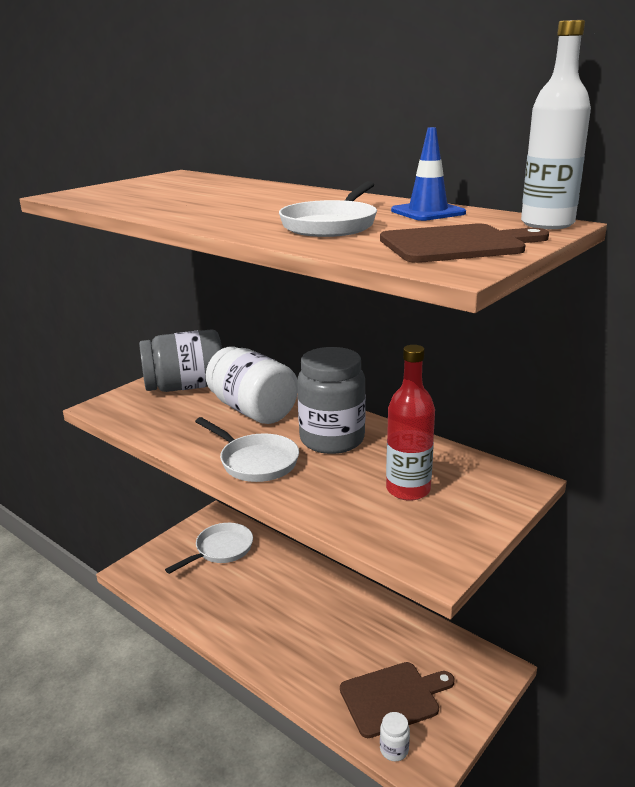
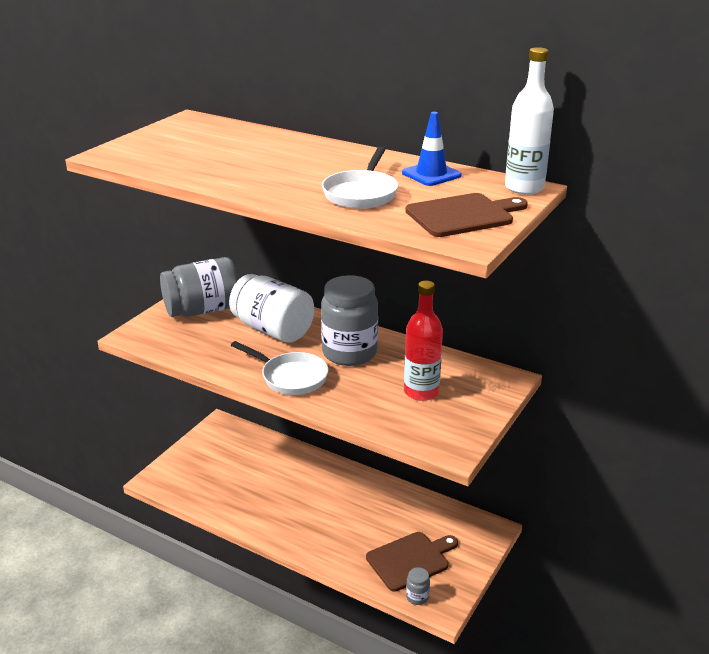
camera: 10 degrees left, 5 degrees up
(221, 550) = (235, 454): white pan -> none
(394, 749) = (417, 597): white jar -> grey jar

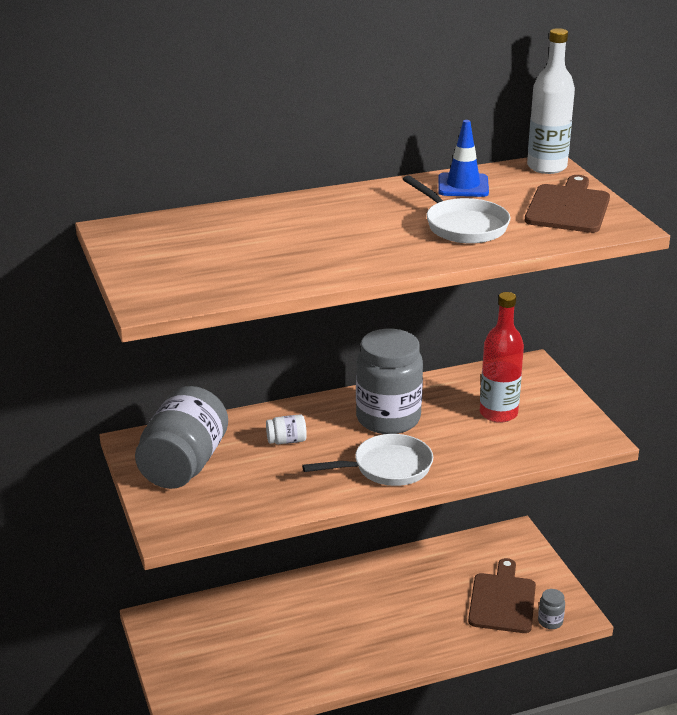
camera: 50 degrees left, 0 degrees up
(273, 330) = (286, 441): white jar -> white jar, size x0.41

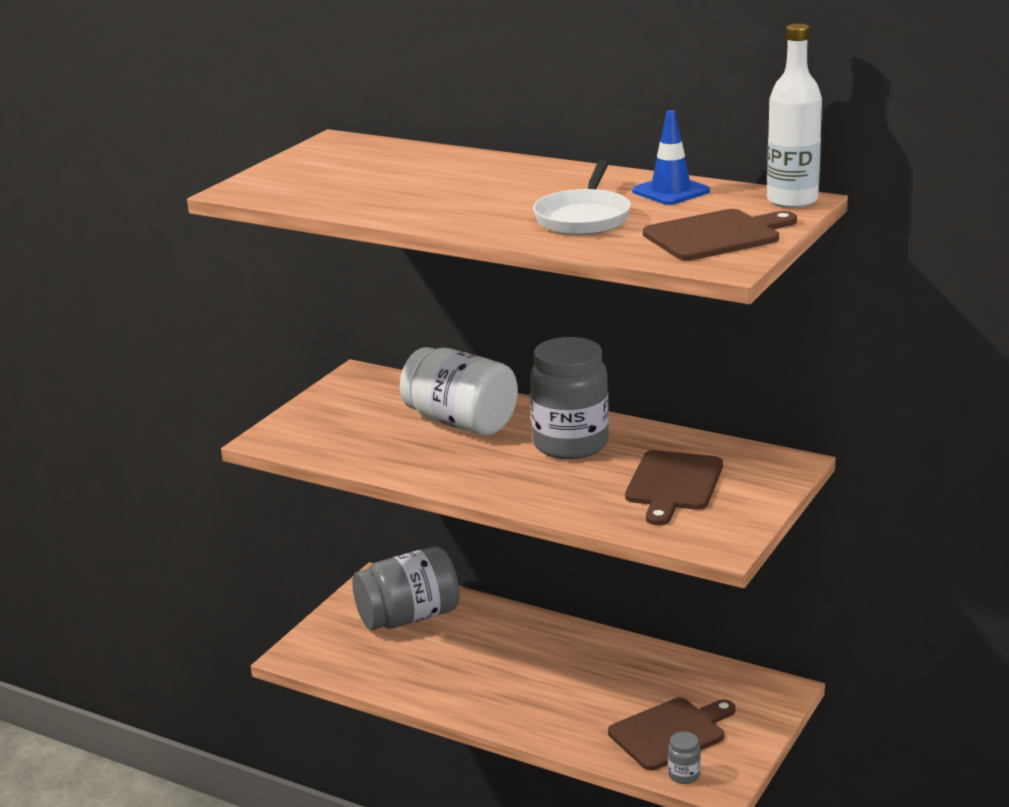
camera: 50 degrees right, 5 degrees down
(184, 465) = (359, 404): grey jar -> grey jar (409, 617)
(286, 441) = (461, 422): white jar -> white jar, size x2.44
(387, 468) = (495, 476): white pan -> none
(498, 413) = (673, 484): red bottle -> brown cutting board

